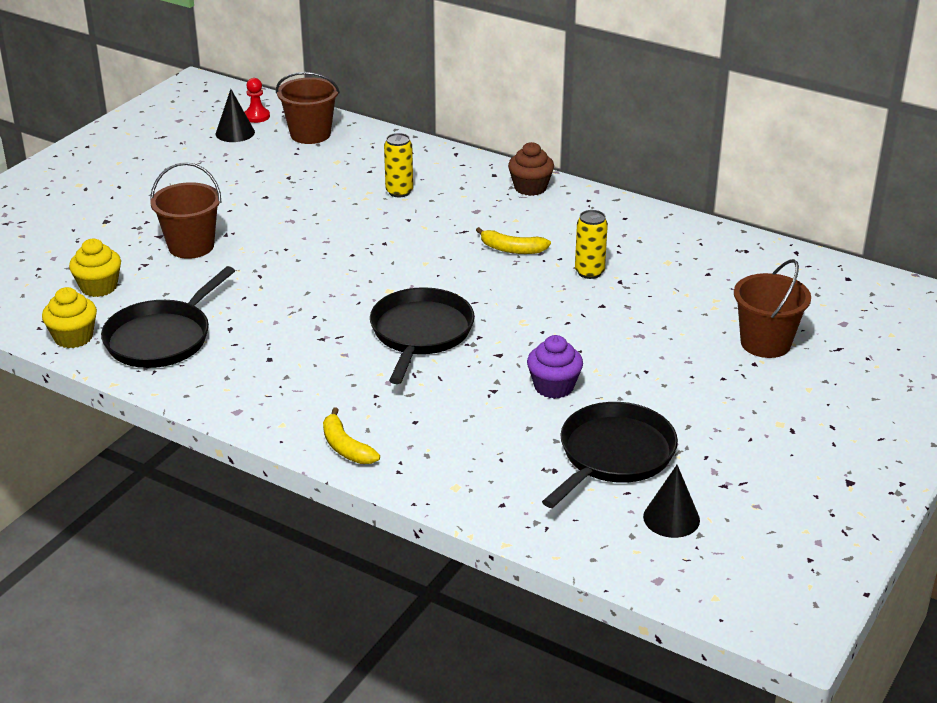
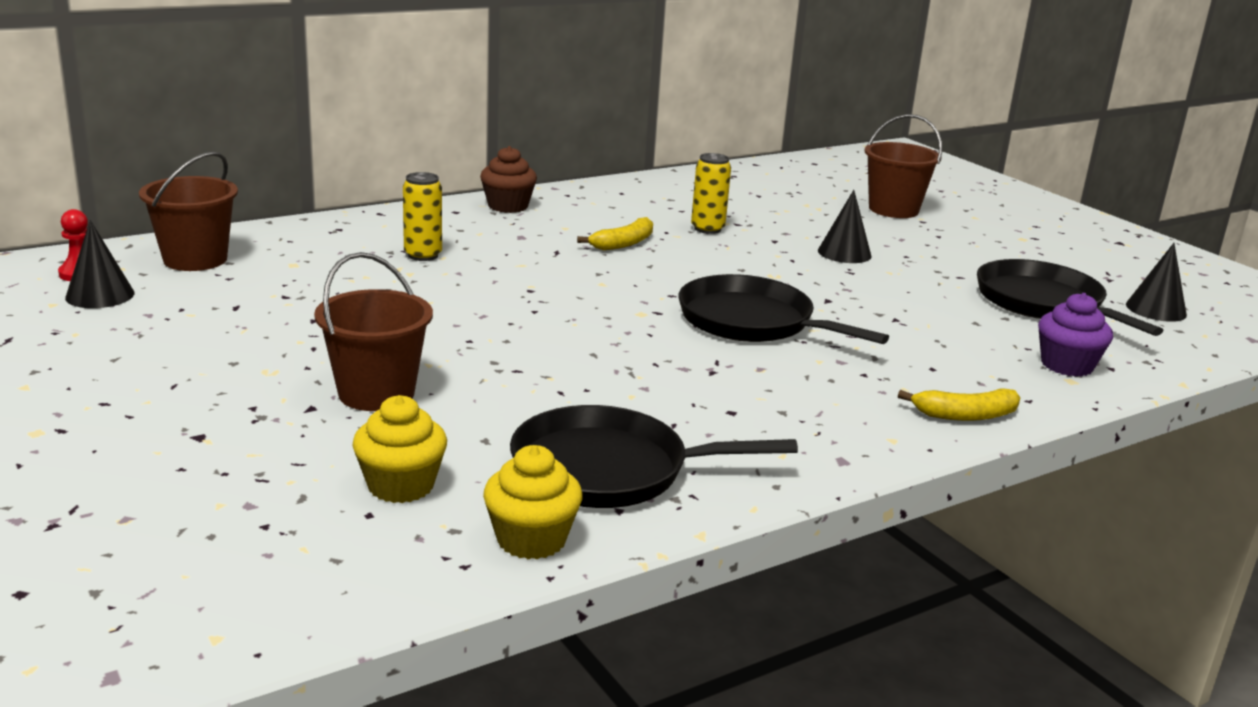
camera: 65 degrees left, 10 degrees down
(161, 338) = (608, 470): black pan -> black pan turned 120 degrees clockwise
(554, 387) = (908, 294): purple cupcake -> purple cupcake (1066, 365)
(613, 341) = (844, 253): none -> black cone

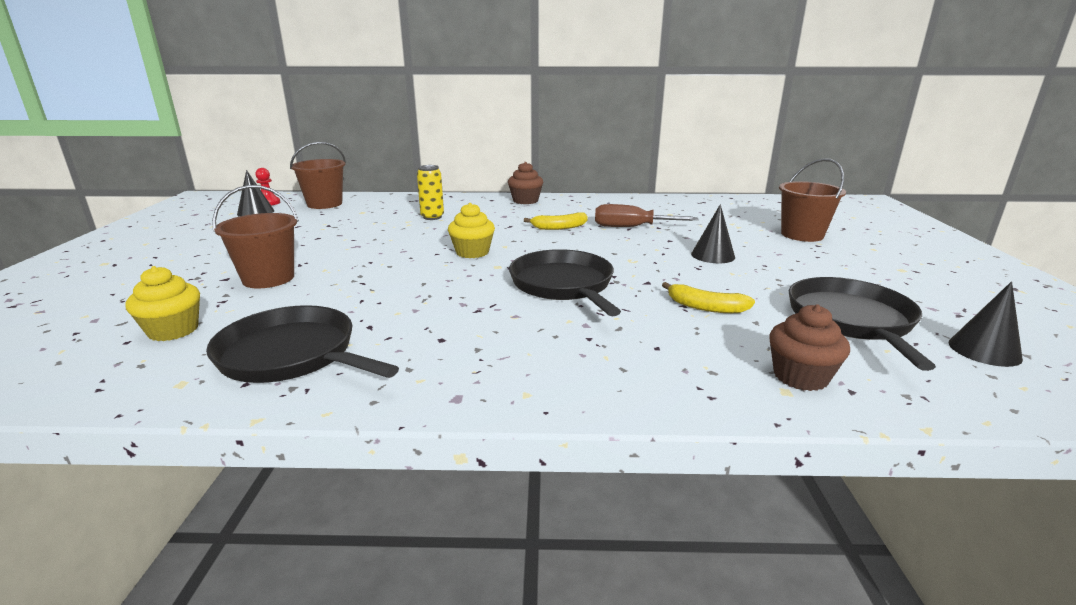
camera: 35 degrees right, 0 degrees up
(531, 539) = (161, 385): yellow cupcake -> yellow cupcake (472, 252)
(707, 229) = (631, 227): yellow can -> brown screwdriver
(965, 415) = (625, 393): yellow banana -> yellow banana (705, 307)
(1066, 365) = (800, 376): purple cupcake -> brown cupcake

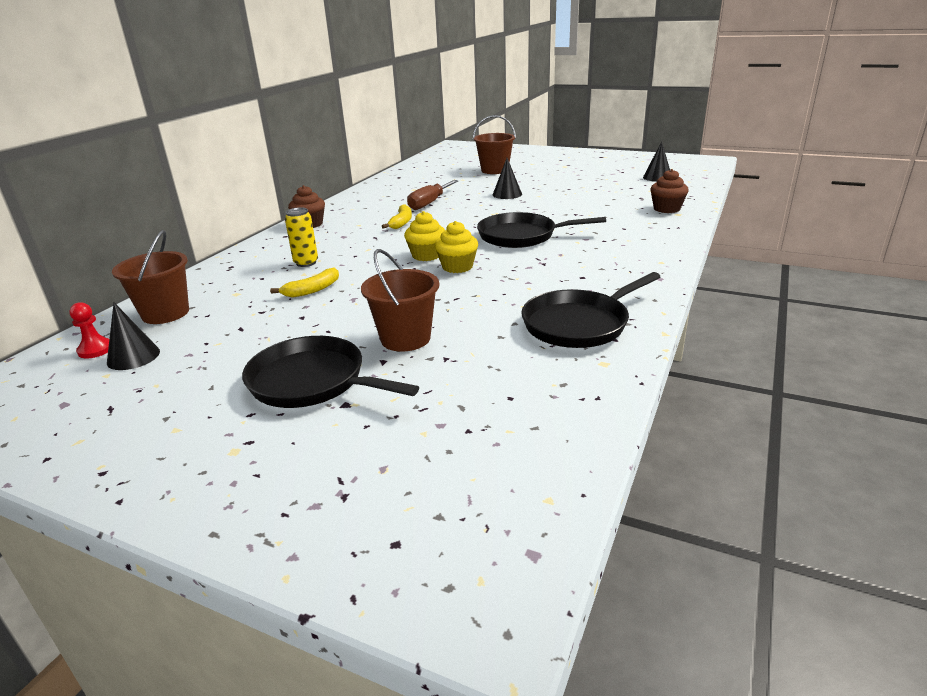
camera: 65 degrees left, 5 degrees up
(173, 330) = (500, 376): yellow cupcake -> yellow cupcake (457, 267)
(705, 307) = (582, 210): yellow banana -> yellow banana (312, 290)
(851, 320) = (616, 188): black pan -> black pan (312, 381)

